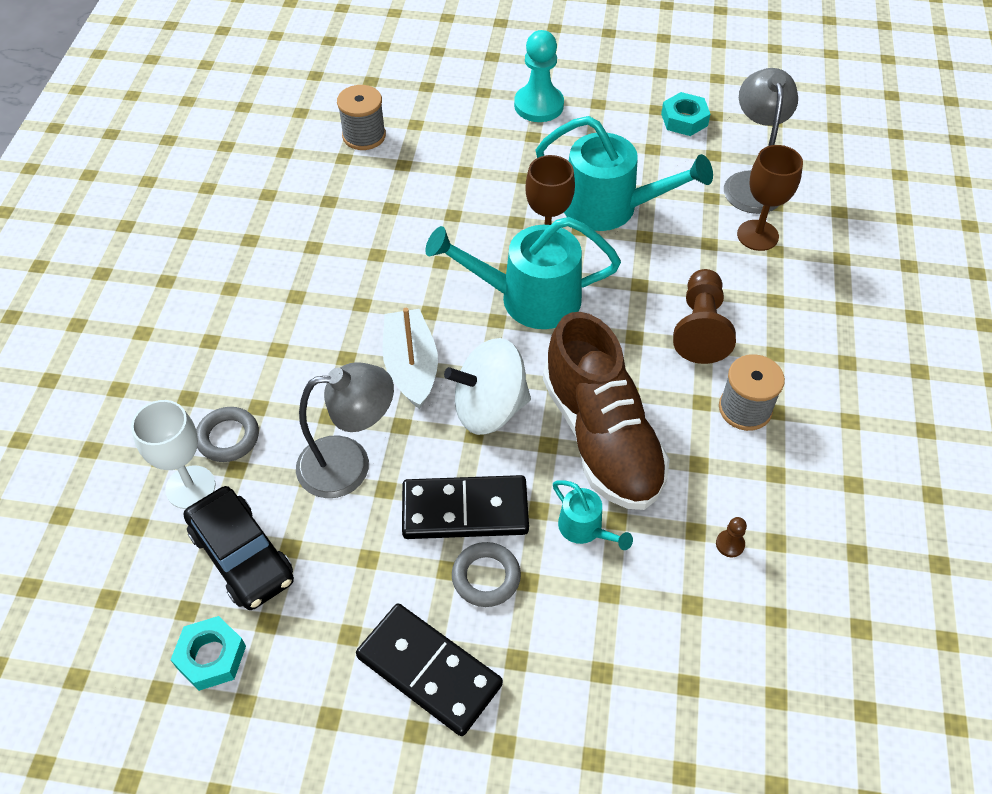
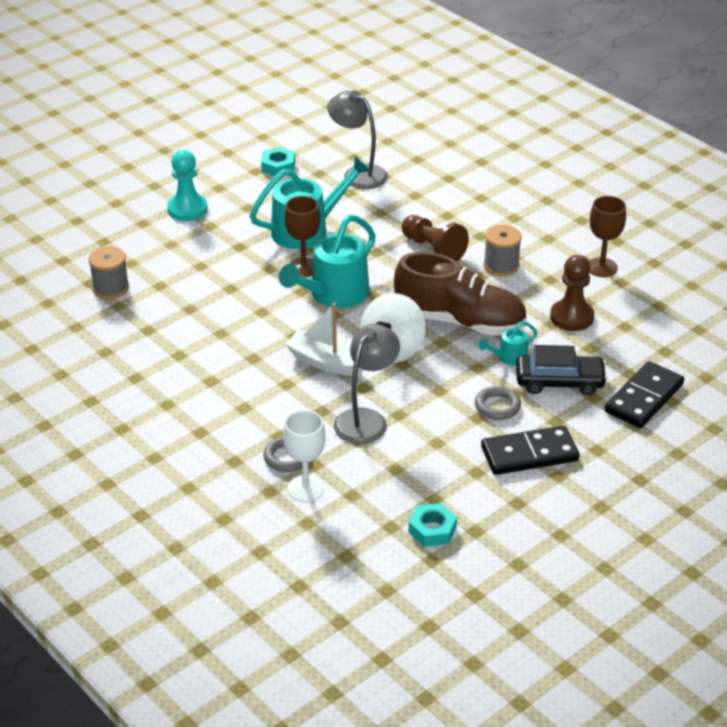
camera: 50 degrees left, 15 degrees down
(242, 556) = (379, 489): black car -> black car (559, 382)
(465, 510) = (448, 392): black domino -> black domino (643, 398)
(585, 529) = (508, 358): turquoise watering can -> turquoise watering can turned 150 degrees clockwise
(730, 544) = (571, 317): brown pawn -> brown pawn, size x2.38
(757, 235) = (397, 194): brown goblet -> brown goblet (601, 267)

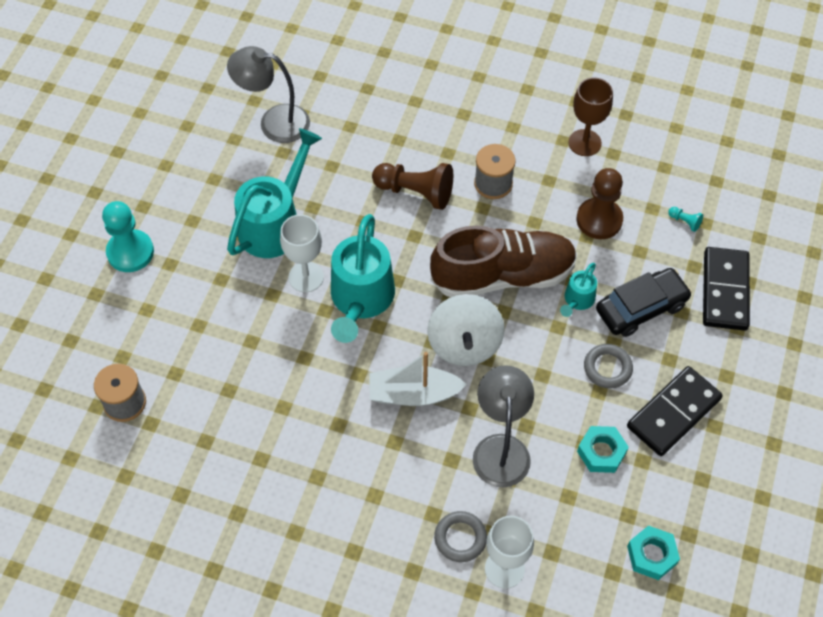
camera: 30 degrees left, 20 degrees up
(278, 166) = (185, 148): turquoise nut -> turquoise nut (601, 452)
(303, 267) = (306, 277): brown goblet -> white goblet
(646, 344) = (685, 222): none -> turquoise pawn

